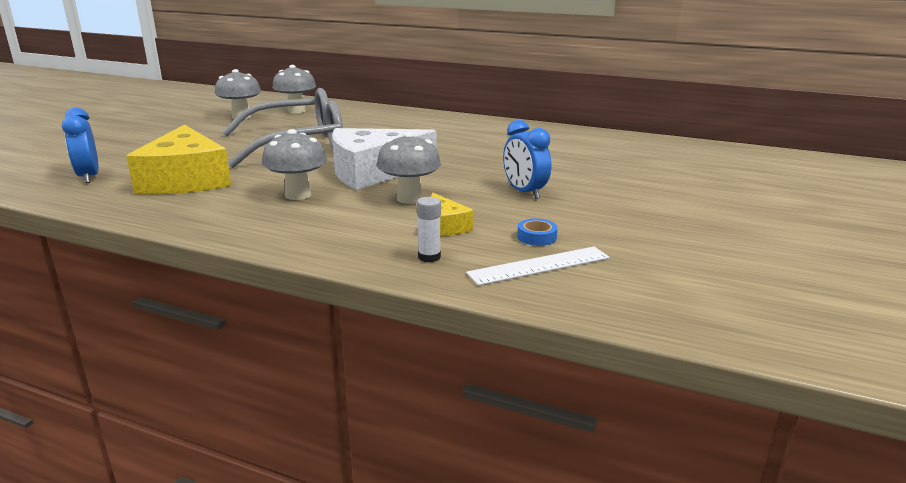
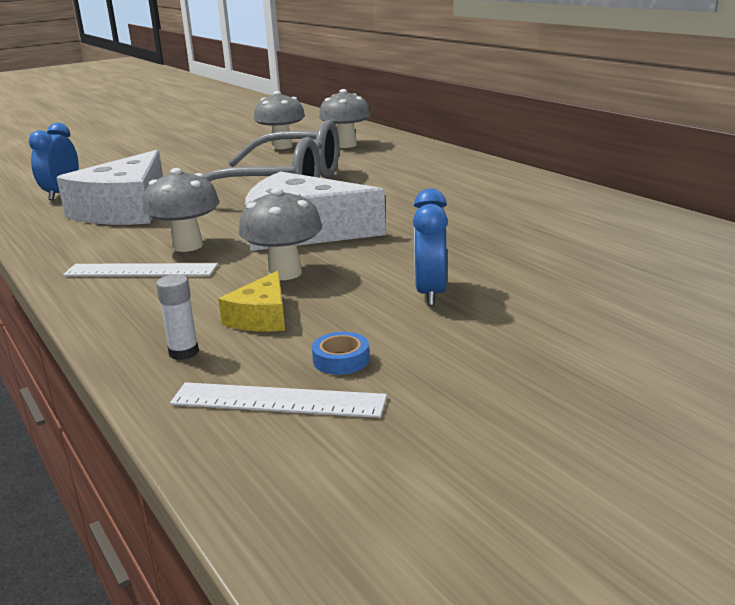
camera: 35 degrees right, 0 degrees up
(186, 179) = (125, 210): yellow cheese -> white cheese
(291, 217) = (140, 270): none -> white ruler

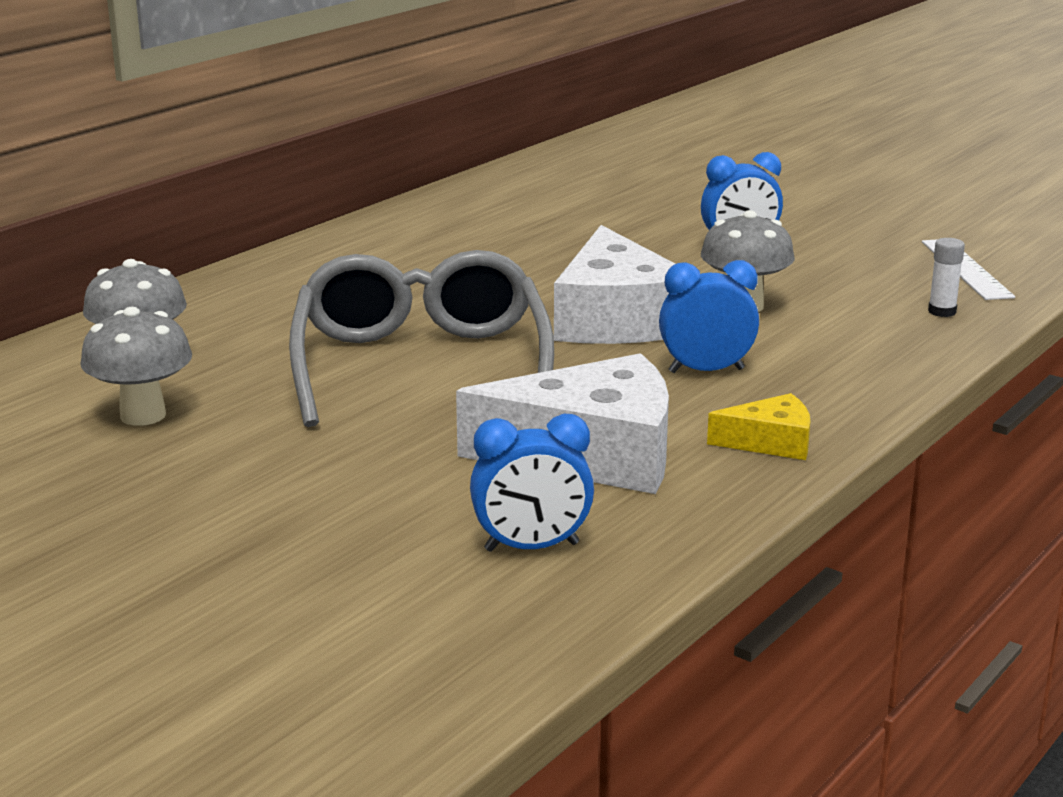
camera: 110 degrees left, 0 degrees up
(140, 270) = (800, 376): white ruler -> none
(187, 246) = (706, 370): grey mushroom -> blue clock
(262, 317) = (849, 297): yellow cheese -> yellow cheese (770, 442)
(341, 360) = (889, 260): blue tape -> none

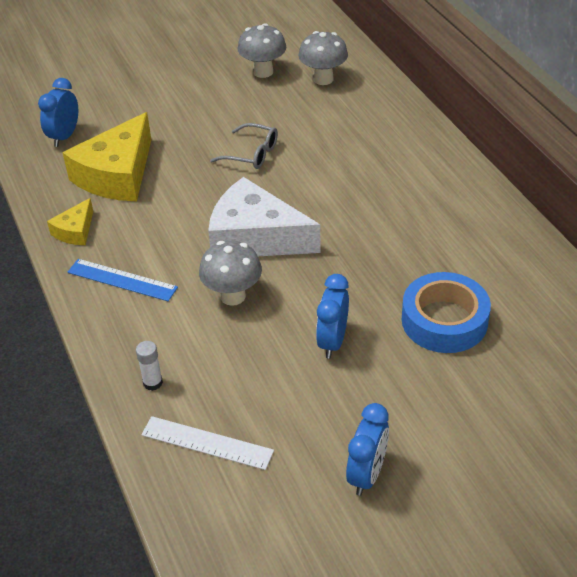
camera: 120 degrees right, 20 degrees up
(421, 365) = (252, 154): grey glasses -> grey glasses, size x0.46
(591, 454) = (117, 174): white cheese -> yellow cheese
(634, 210) = (444, 320): none -> blue tape
(706, 370) = (164, 243): blue clock -> blue clock (367, 474)
(816, 376) = (122, 280): none -> blue ruler

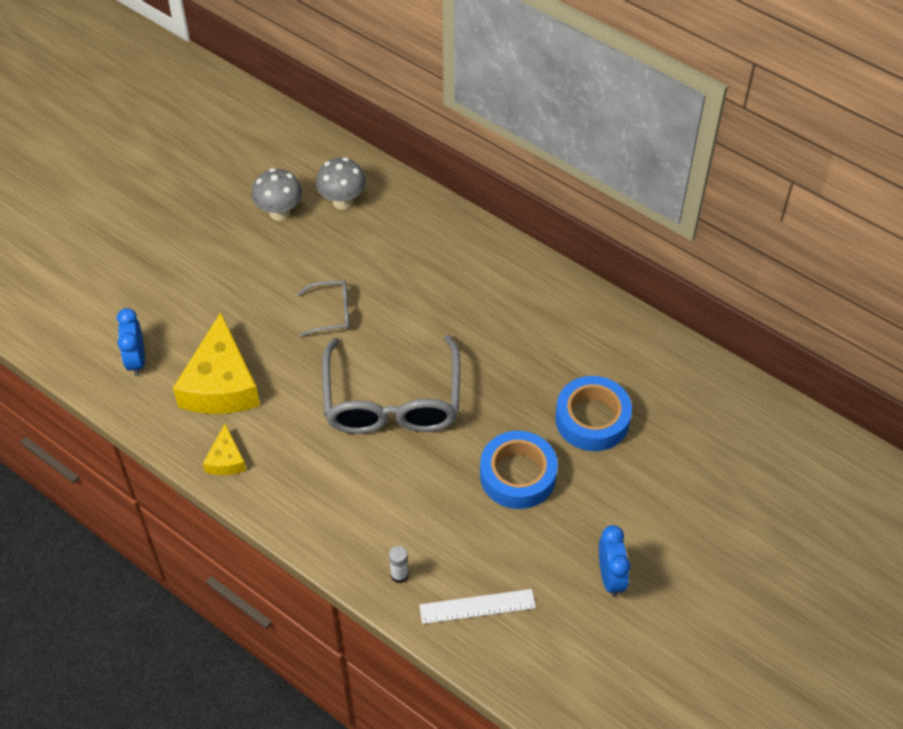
camera: 30 degrees left, 10 degrees up
(122, 280) = (305, 491): blue ruler -> none
(233, 296) = (411, 467): grey mushroom -> none
(255, 237) = (392, 401): white cheese -> grey glasses
(332, 341) = (518, 475): blue clock -> blue tape

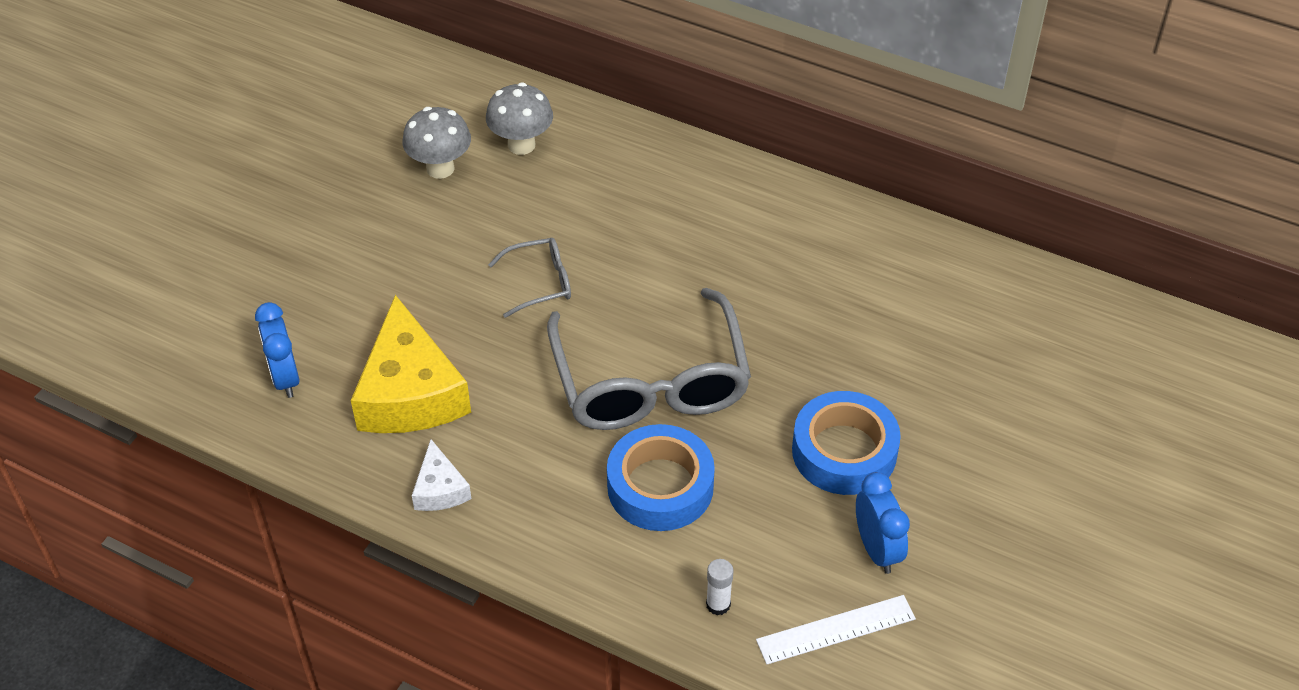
camera: 10 degrees left, 5 degrees down
(226, 459) = (440, 488): yellow cheese -> white cheese
(592, 419) = (922, 367): blue tape -> blue tape (660, 486)
(610, 577) = (1004, 563): blue clock -> blue clock (877, 549)

